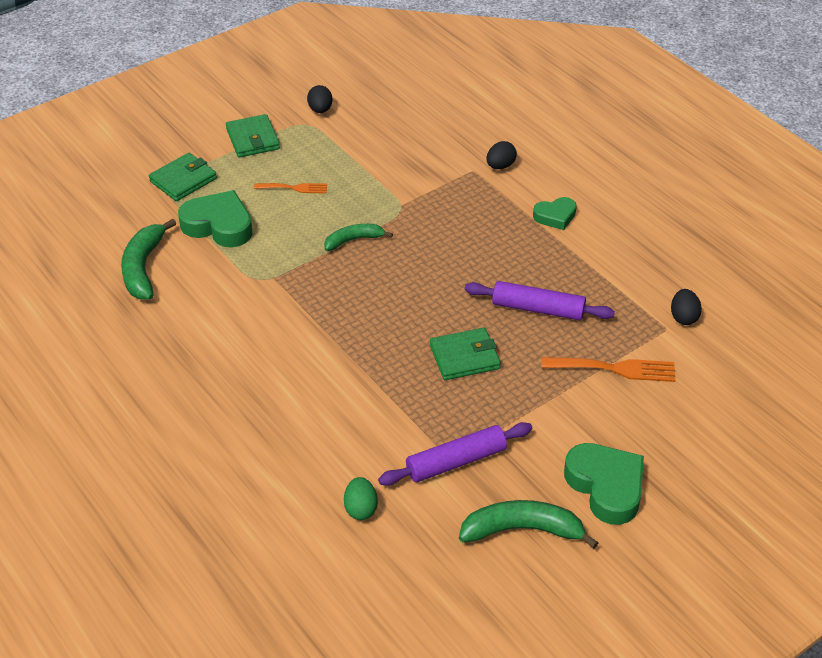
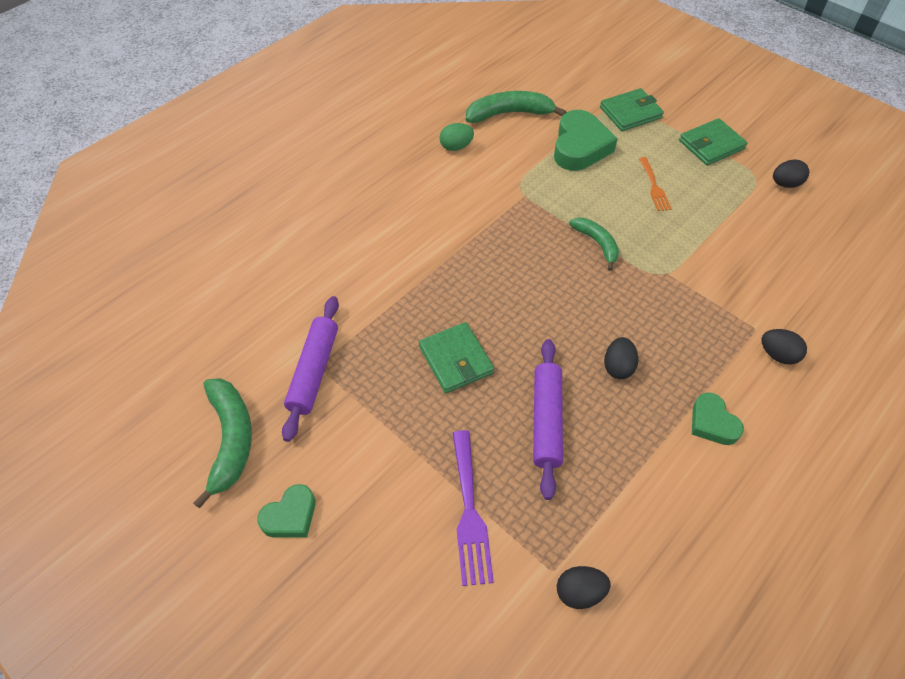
camera: 80 degrees right, 10 degrees up
(183, 180) = (630, 113): green wallet -> green wallet turned 60 degrees counterclockwise
(361, 509) = (253, 306): green egg -> green egg (456, 147)
(456, 462) = (314, 371): purple rolling pin -> purple rolling pin turned 45 degrees clockwise
(493, 256) = (618, 367): none -> black egg
(606, 486) = (290, 516): green heart -> green heart, size x0.59
(615, 369) = (469, 512): orange fork -> purple fork

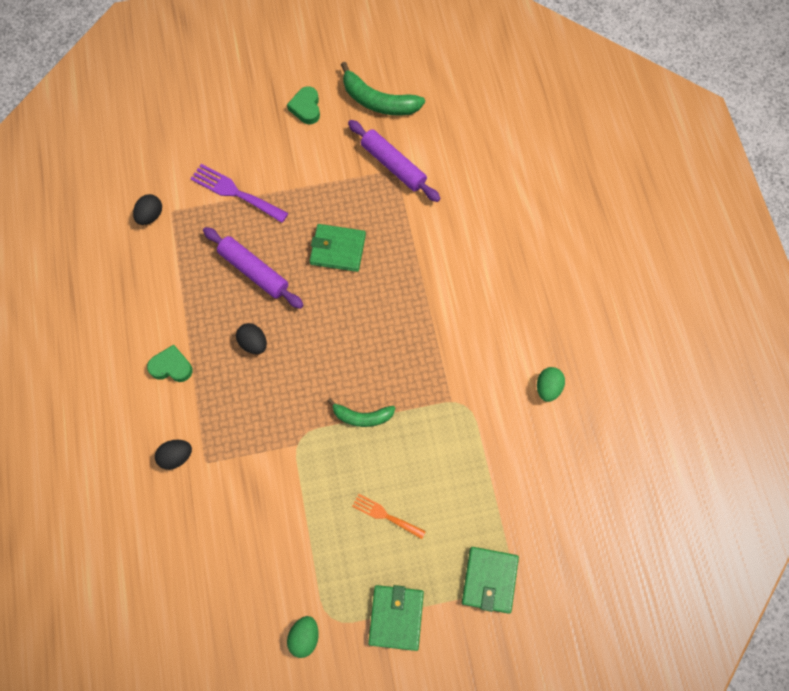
camera: 125 degrees right, 15 degrees up
(509, 114) = (562, 465): green banana -> none
(580, 147) = (476, 493): green heart -> none
(785, 184) = (304, 637): black egg -> green egg

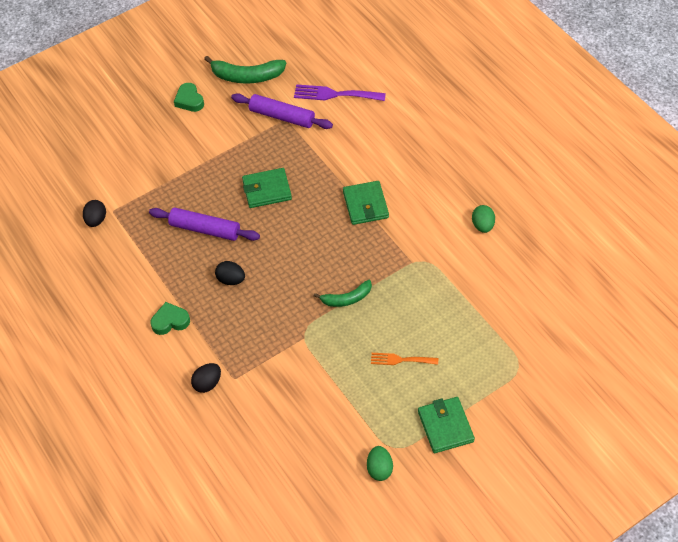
camera: 20 degrees left, 15 degrees down
(235, 192) = (160, 179): purple fork -> purple fork (334, 94)
(489, 580) = (505, 372): green wallet -> green wallet (365, 205)

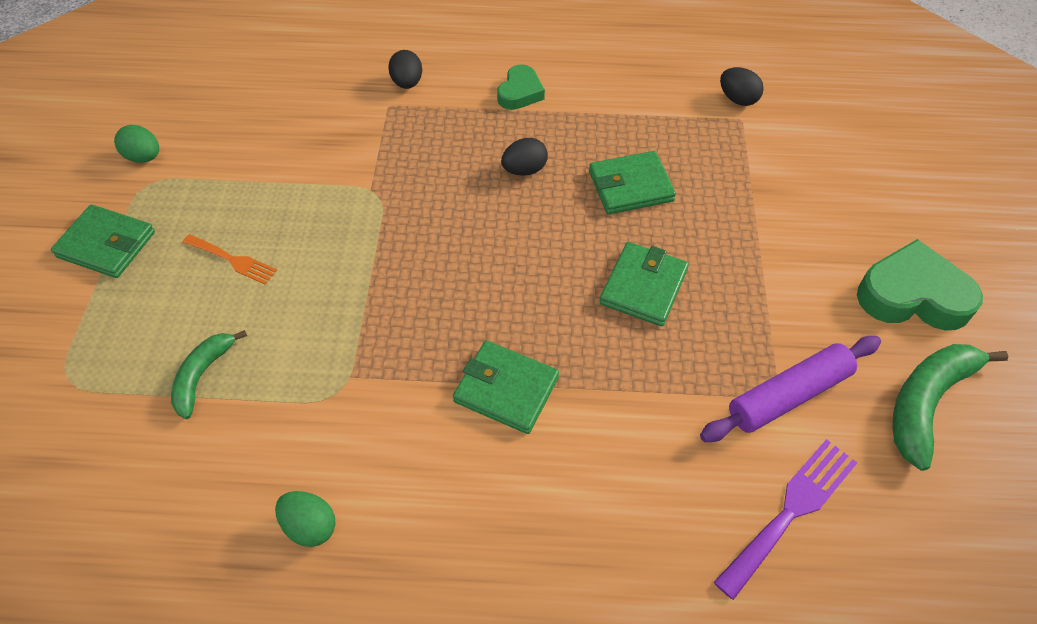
camera: 125 degrees right, 0 degrees up
(189, 100) = (912, 295): green heart -> green heart, size x1.71
(205, 229) = (630, 186): purple rolling pin -> green wallet
(347, 298) = (375, 263): green banana -> green banana (202, 376)
(400, 360) = (233, 260): orange fork -> orange fork turned 75 degrees clockwise

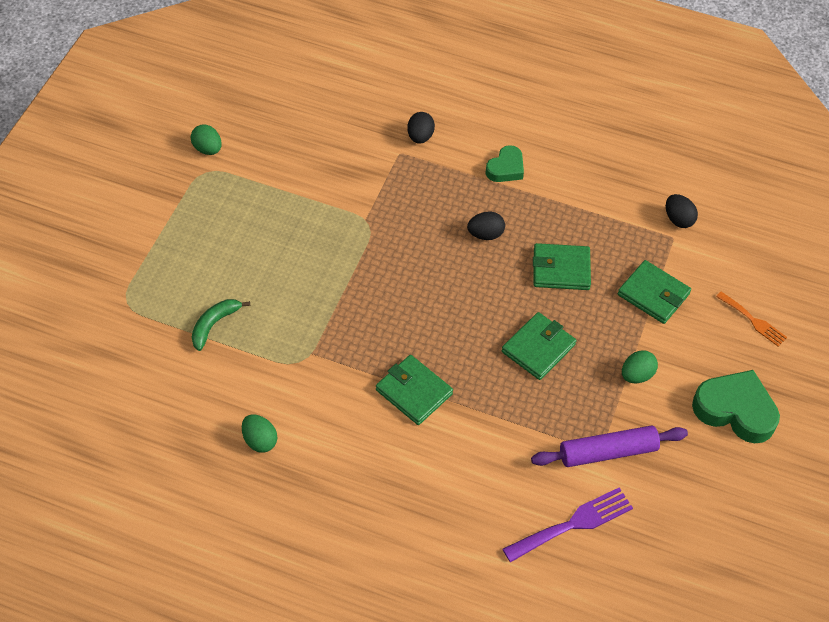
camera: 15 degrees right, 0 degrees up
(106, 244) = (168, 212): green wallet -> green wallet (653, 294)
(233, 260) = (253, 248): orange fork -> orange fork (753, 321)
(776, 286) = (636, 375): none -> green egg
(927, 403) = (704, 485): green banana -> none

